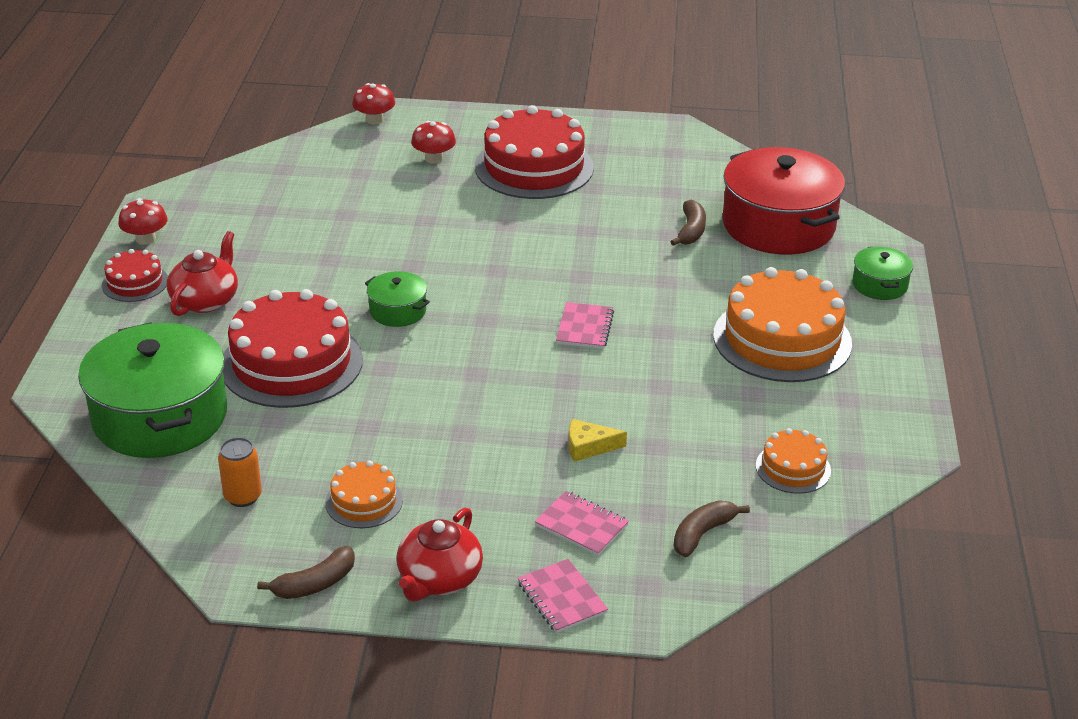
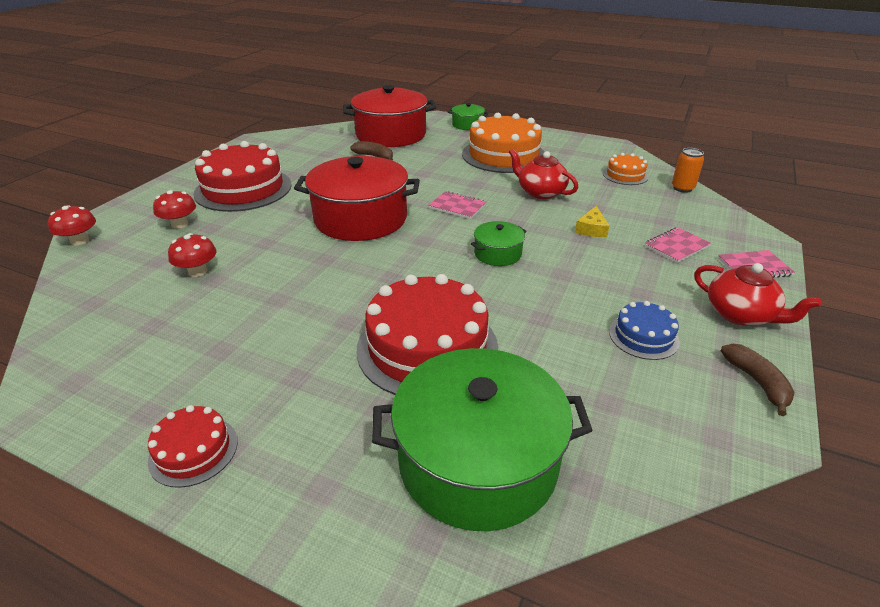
camera: 70 degrees left, 0 degrees up
(145, 239) = (108, 428): red mushroom -> red mushroom (198, 271)
(206, 300) = (279, 392): red teapot -> red teapot (540, 192)
(243, 496) = (630, 412): orange can -> orange can (682, 188)
(364, 501) = (643, 336): orange cake -> blue cake
(397, 311) = (385, 276): green pot -> green pot (497, 254)
(511, 264) = (361, 218): none -> red pot
(702, 534) = (684, 210): brown banana -> none

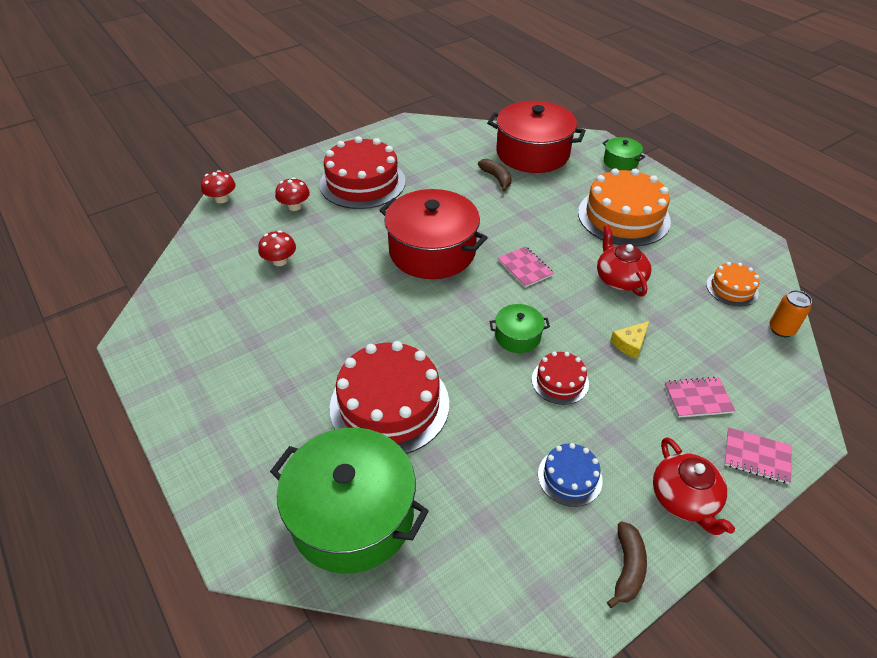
camera: 30 degrees right, 10 degrees up
(193, 451) = (193, 415): red cake -> red cake (560, 381)

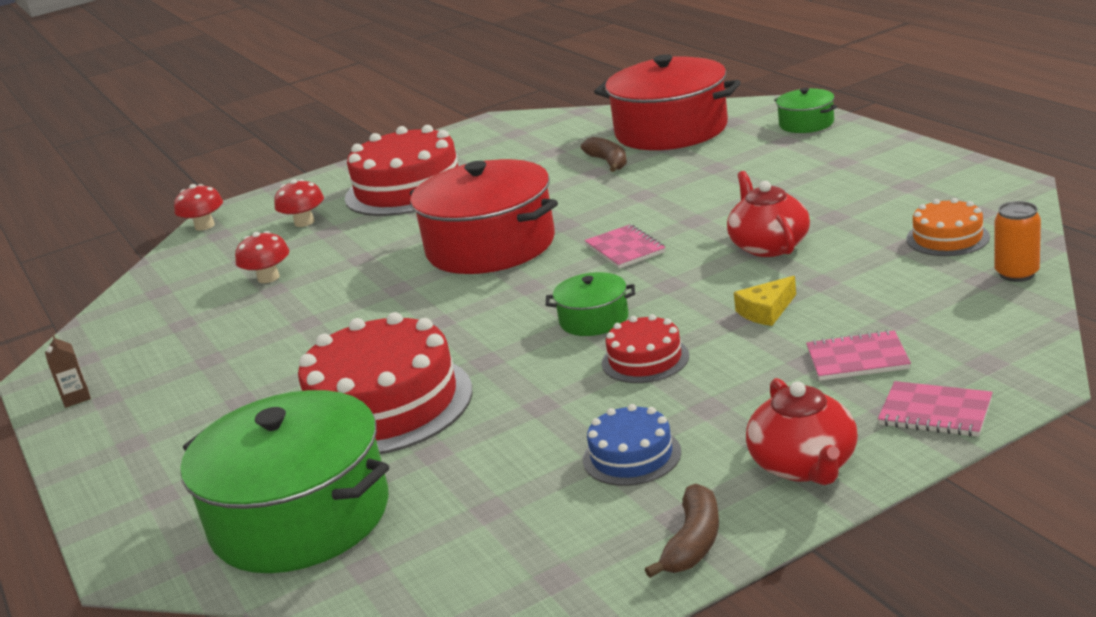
camera: 10 degrees right, 20 degrees down
(161, 370) = (76, 398): none -> brown carton
(623, 217) = (794, 180): orange cake -> none

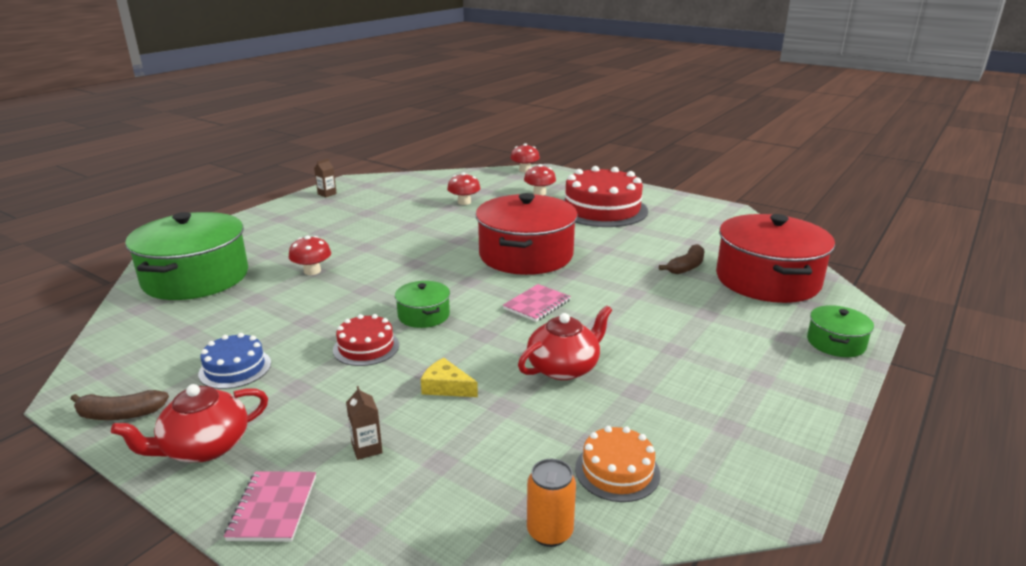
camera: 60 degrees right, 0 degrees up
(384, 404) = (312, 271): red cake -> red mushroom
(857, 359) = (367, 448): pink notebook -> brown carton

